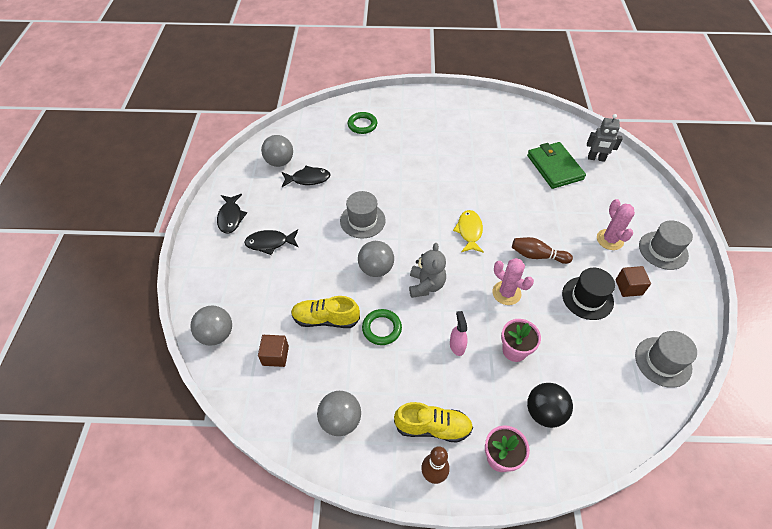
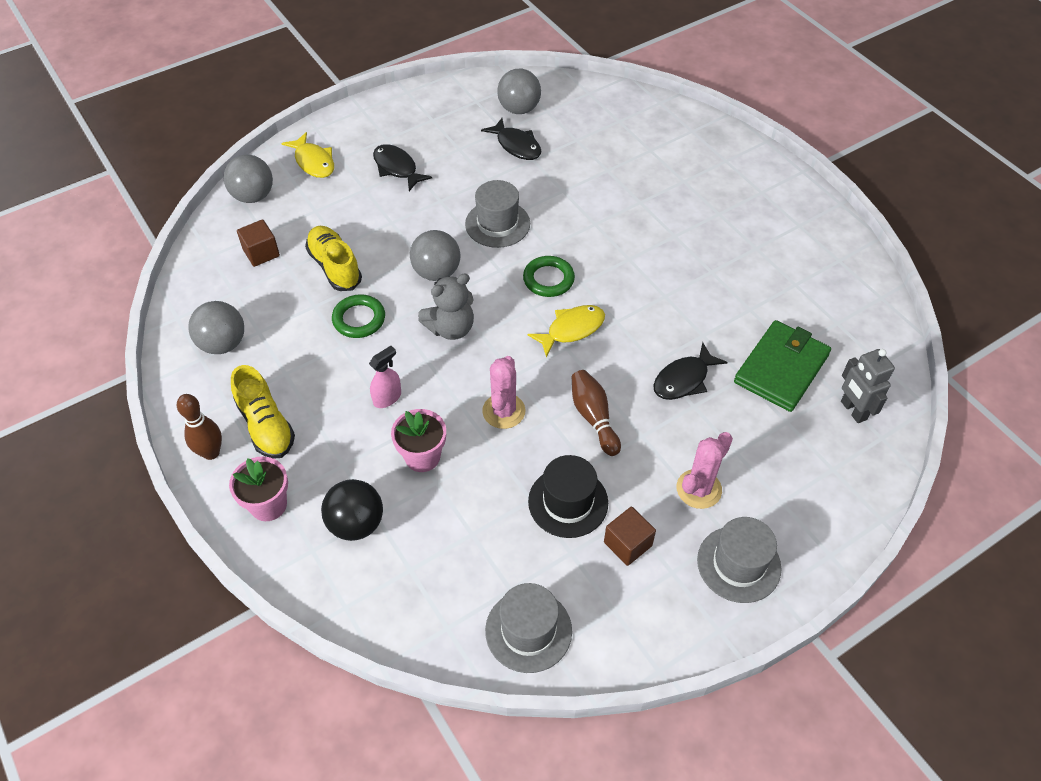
camera: 55 degrees right, 0 degrees up
(219, 283) = (313, 162): none -> yellow fish
(231, 217) = (404, 119): black fish -> black fish (684, 379)
(362, 125) = (653, 142): green ring -> green ring (548, 279)

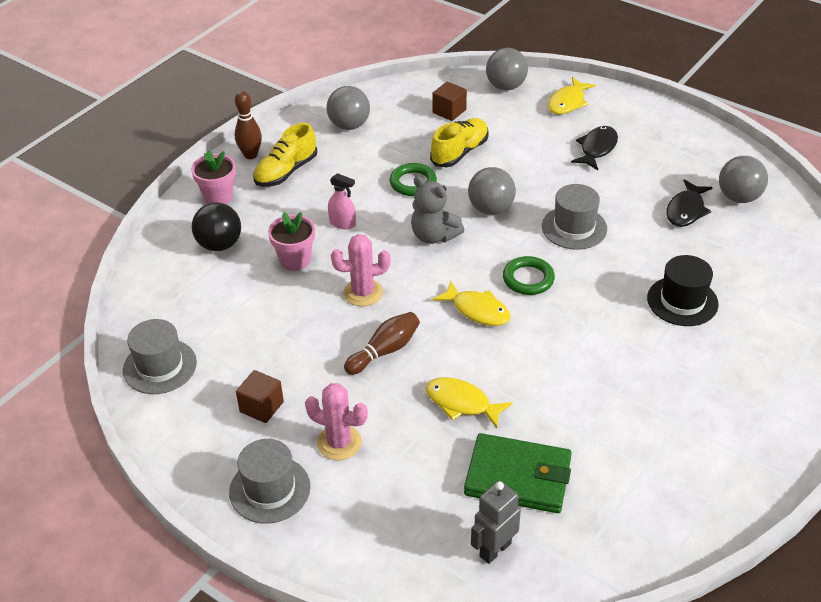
camera: 70 degrees right, 10 degrees down
(568, 502) = (288, 358): black hat -> black hat (682, 301)
(684, 379) = (462, 403): black fish -> yellow fish

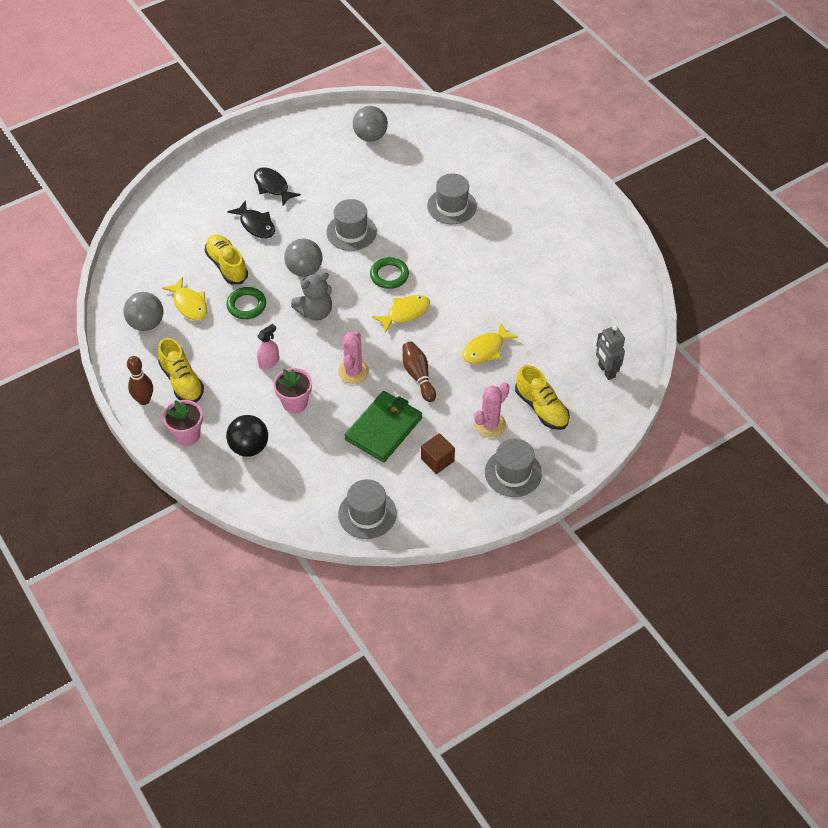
camera: 70 degrees left, 10 degrees up
(391, 491) = (541, 408): none -> yellow shoe
(449, 111) = (170, 255): brown cube -> none
(506, 86) = (161, 210): grey ball -> none
(518, 477) = (558, 341): green wallet -> green wallet (383, 429)
(567, 102) = (206, 181): yellow fish -> yellow fish (189, 304)
(682, 301) = (451, 206): black hat -> grey hat
(686, 210) = (367, 168): black fish -> black fish (256, 225)

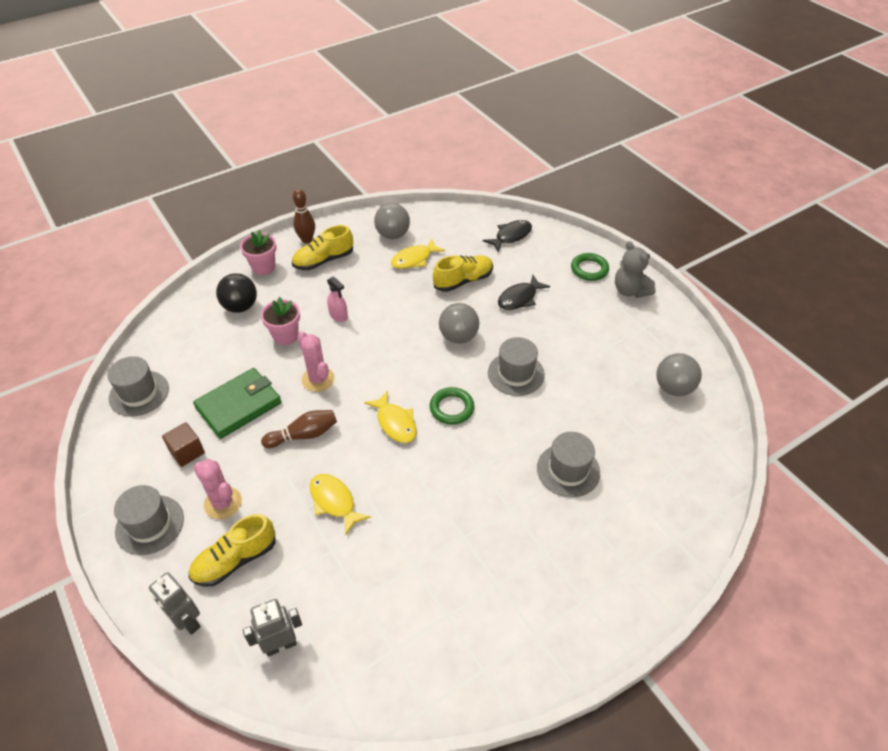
camera: 90 degrees right, 5 degrees down
(246, 305) = (411, 297): green ring -> green ring (589, 269)
(273, 186) = (576, 308): black fish -> black fish (511, 236)
(315, 312) = (400, 347): grey teddy bear -> grey teddy bear (630, 291)
(353, 371) = (318, 379): pink cactus -> pink cactus turned 45 degrees clockwise
(383, 429) = (239, 405): green wallet -> green wallet turned 75 degrees counterclockwise
(594, 430) = (187, 621): none -> grey robot

